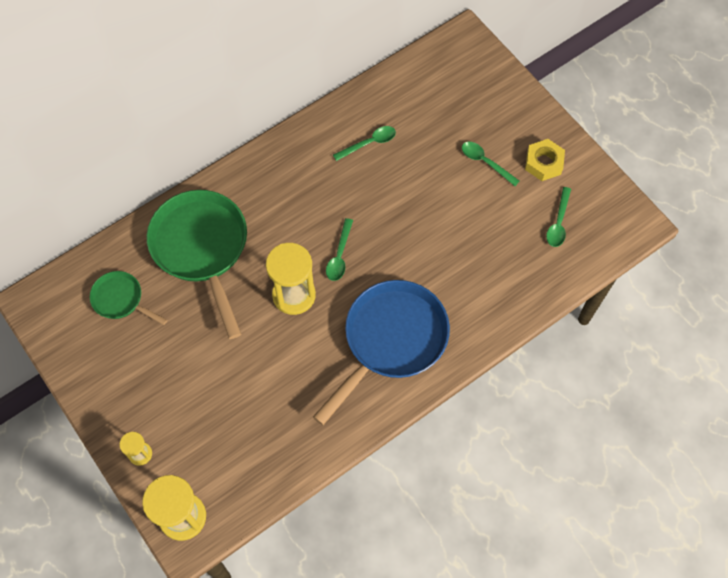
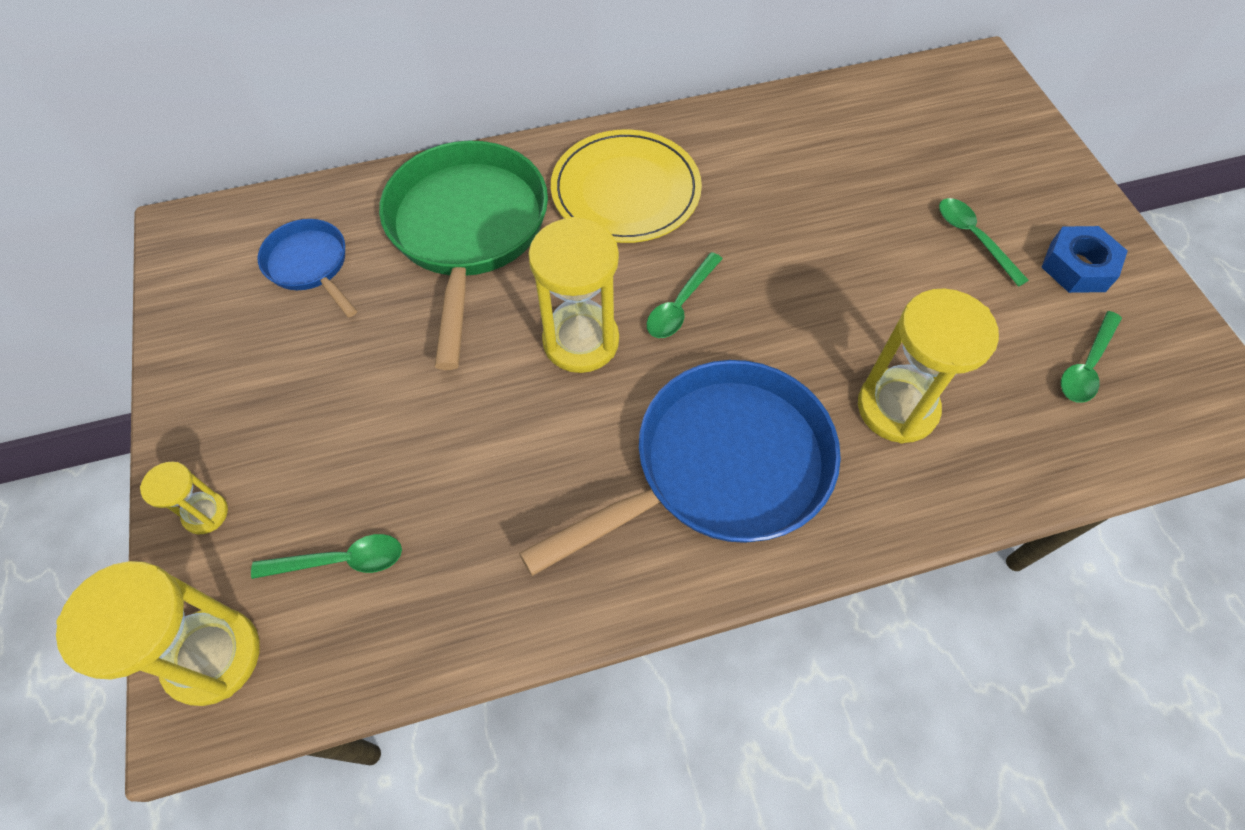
camera: 20 degrees right, 5 degrees down
(121, 300) = (310, 265): green pan -> blue pan
(282, 192) = (626, 190): none -> yellow plate
(369, 143) = (787, 162): green spoon -> green spoon (341, 561)
(469, 278) = (897, 408): none -> yellow hourglass
(543, 163) = (1077, 266): yellow nut -> blue nut

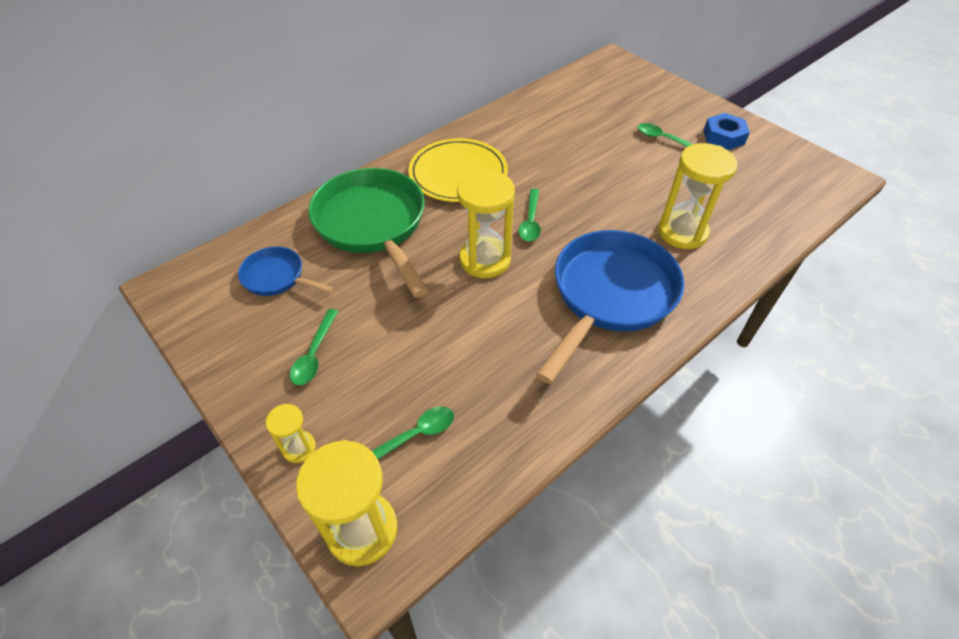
camera: 25 degrees left, 10 degrees down
(1086, 366) = (759, 180): green spoon -> green spoon (314, 354)

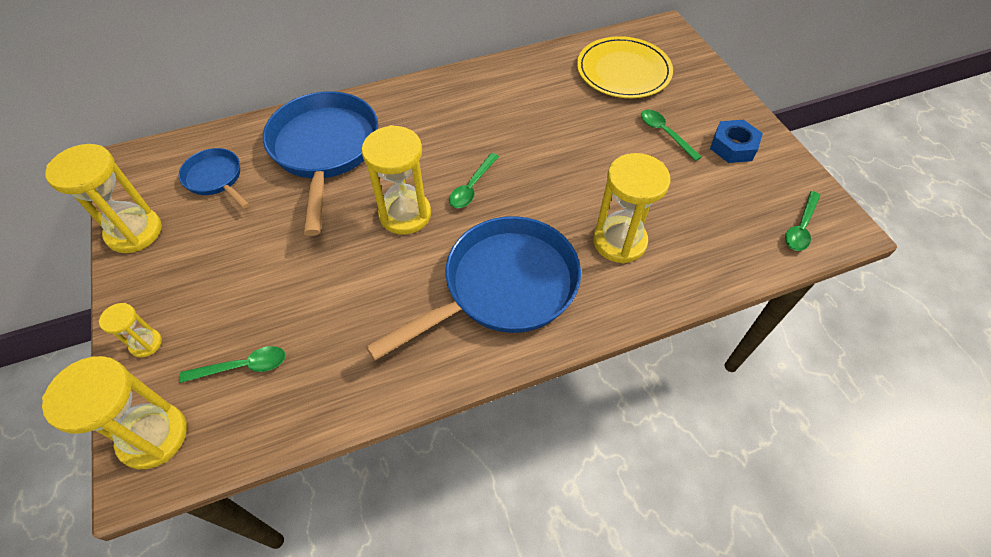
camera: 20 degrees right, 5 degrees up
(220, 349) = (134, 232): none -> yellow hourglass
(314, 354) = (205, 261): green spoon -> green spoon (800, 227)
(373, 225) = (325, 150): green pan -> blue pan
(458, 173) = (432, 118): yellow plate -> yellow plate (623, 71)

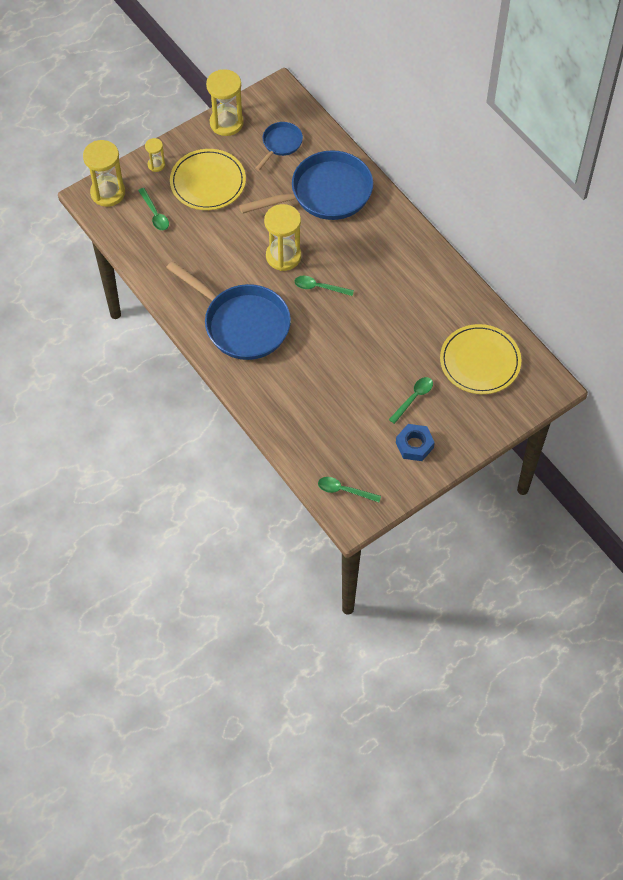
camera: 75 degrees right, 5 degrees up
(225, 278) = (208, 182): none -> yellow plate
(619, 241) = (298, 381): yellow hourglass -> none

